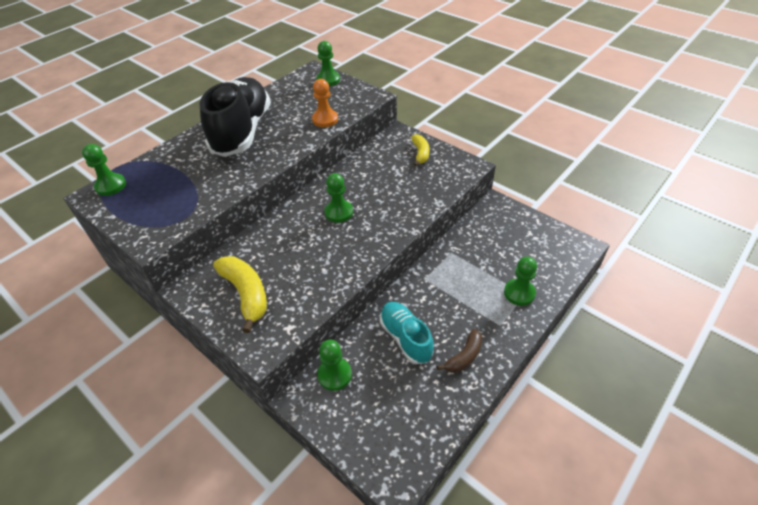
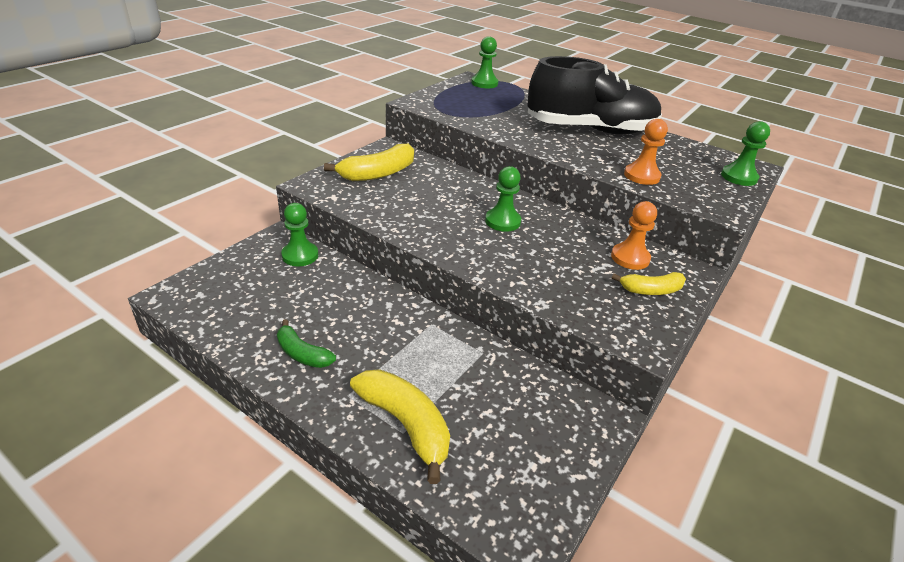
camera: 80 degrees right, 10 degrees down
(386, 156) = (630, 258): none -> orange pawn
(405, 338) = (338, 305): turquoise shoe -> none
(464, 356) = (302, 354): brown banana -> green banana
(519, 293) = (405, 425): green pawn -> yellow banana

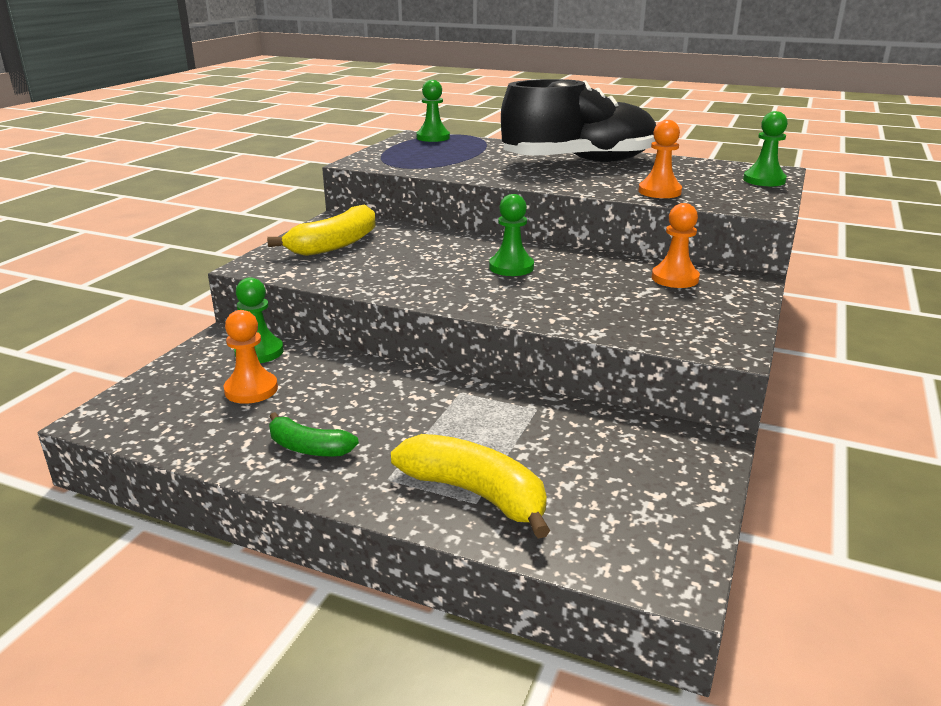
camera: 10 degrees left, 10 degrees down
(282, 290) = (251, 390): none -> orange pawn
(651, 290) = (713, 302): yellow banana -> none

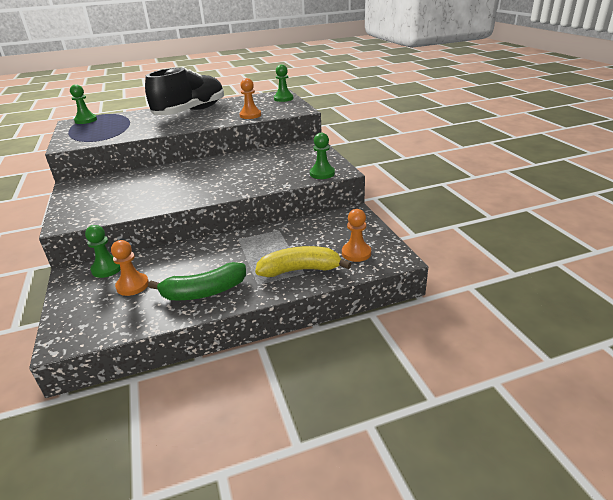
camera: 40 degrees left, 5 degrees up
(309, 448) = (204, 292): green banana -> green banana, size x1.63
(335, 244) = (96, 196): yellow banana -> none
(511, 267) = (209, 173): green pawn -> green pawn (322, 173)
(675, 278) = (285, 153): orange pawn -> orange pawn (356, 253)

